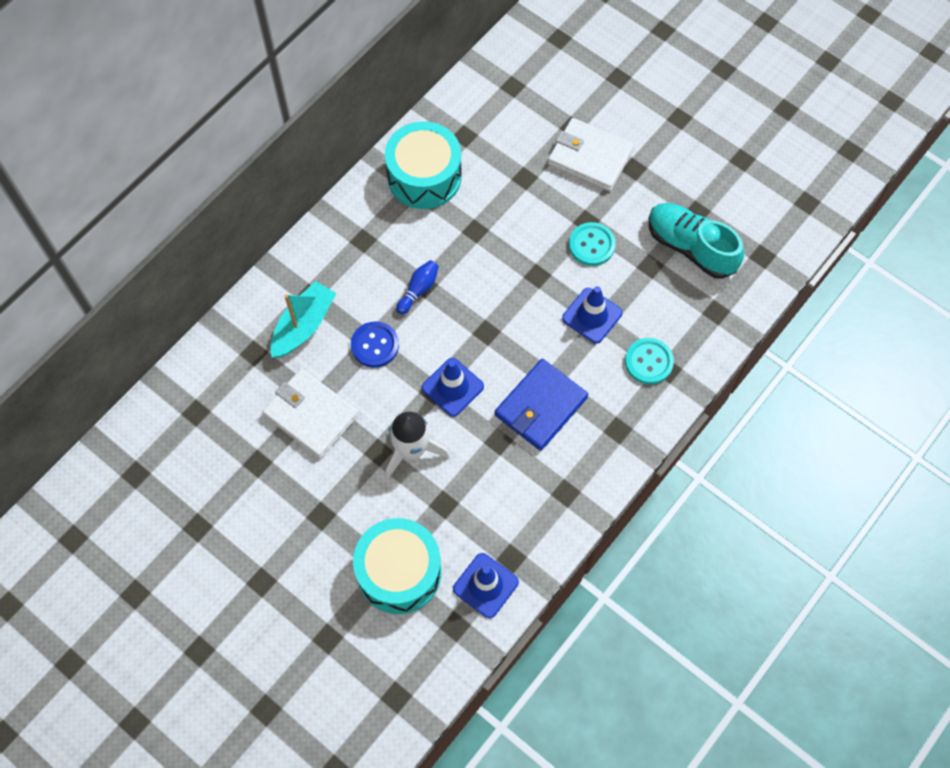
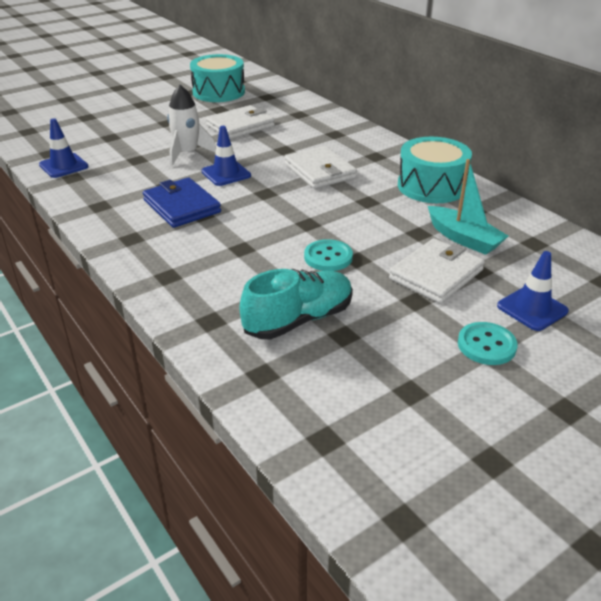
camera: 105 degrees right, 30 degrees down
(303, 326) = (311, 130): turquoise boat -> turquoise boat (463, 238)
(375, 345) = (280, 150): blue button -> none
(399, 572) = (104, 140): turquoise drum -> turquoise drum (218, 92)
(418, 290) = (319, 171): blue bowling pin -> white wallet
(592, 315) = (251, 244): blue traffic cone -> blue traffic cone (532, 309)
(648, 362) = (183, 266): turquoise button -> turquoise button (486, 345)

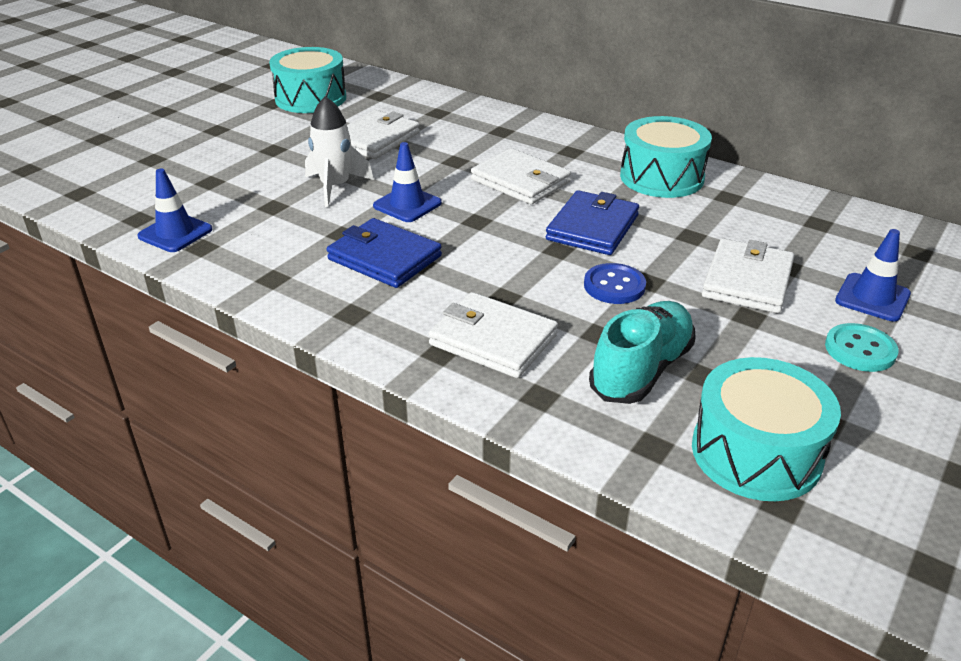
camera: 20 degrees left, 0 degrees up
(210, 276) = (493, 340): none -> white wallet
(328, 257) = (614, 286): turquoise button -> blue button
(336, 399) = (756, 453): none -> turquoise drum
(346, 213) = (592, 227): none -> blue wallet
(463, 238) = (743, 232): turquoise boat -> none

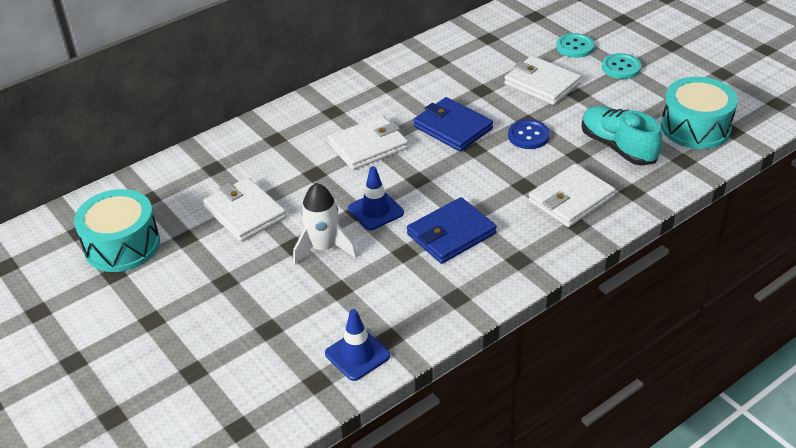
camera: 70 degrees left, 5 degrees up
(661, 177) = (397, 80): turquoise drum -> none
(872, 298) = (575, 47): blue traffic cone -> turquoise button

